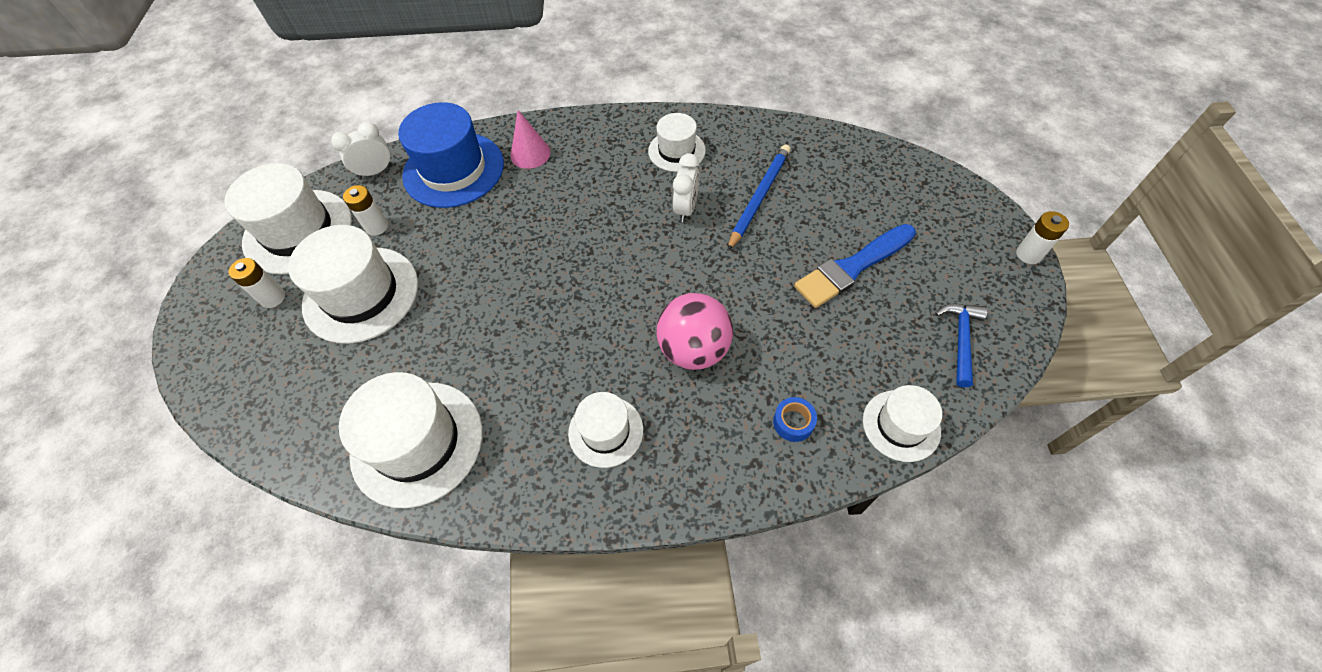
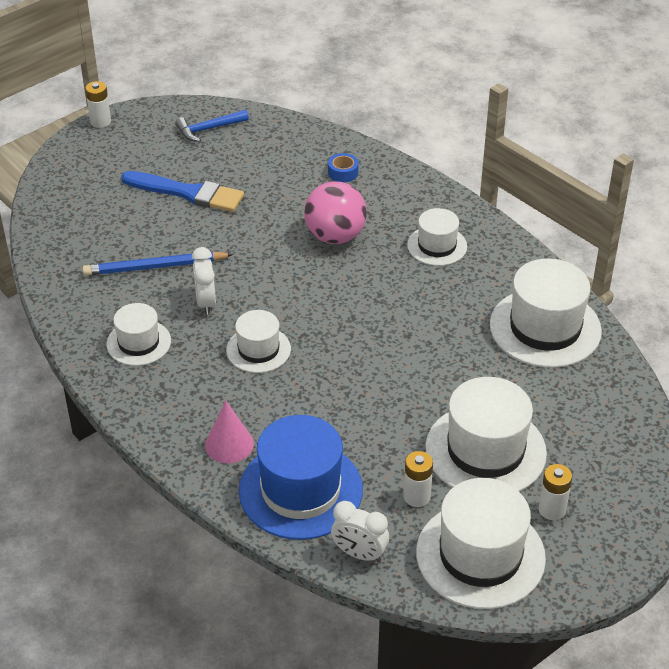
camera: 130 degrees left, 15 degrees down
(686, 209) = (206, 302): white clock -> white clock turned 75 degrees counterclockwise
(901, 425) = (299, 132): white hat -> white hat (258, 349)

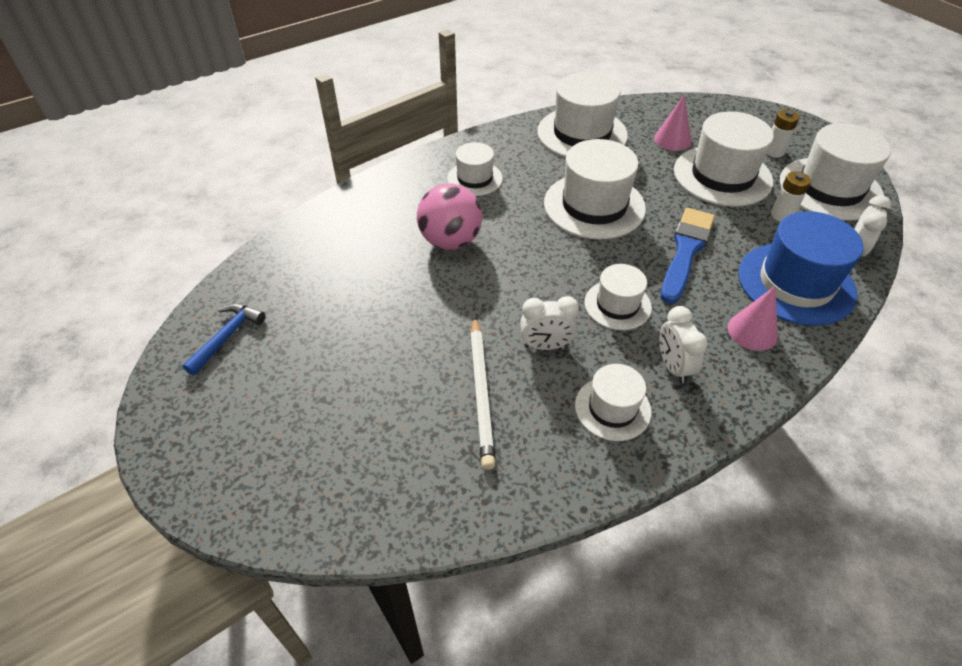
camera: 85 degrees left, 5 degrees up
(100, 122) = (155, 459): white battery -> none
(155, 267) = (482, 392): blue pencil -> white pencil
(184, 383) = (673, 367): none -> white clock
(188, 193) = (348, 359): blue brush -> blue brush (686, 251)
(209, 129) = (227, 337): blue hammer -> blue hammer turned 135 degrees counterclockwise
(343, 172) = (350, 229): blue tape -> none
(407, 336) = (594, 205): none -> white hat
(553, 410) = (672, 140): none -> pink cone

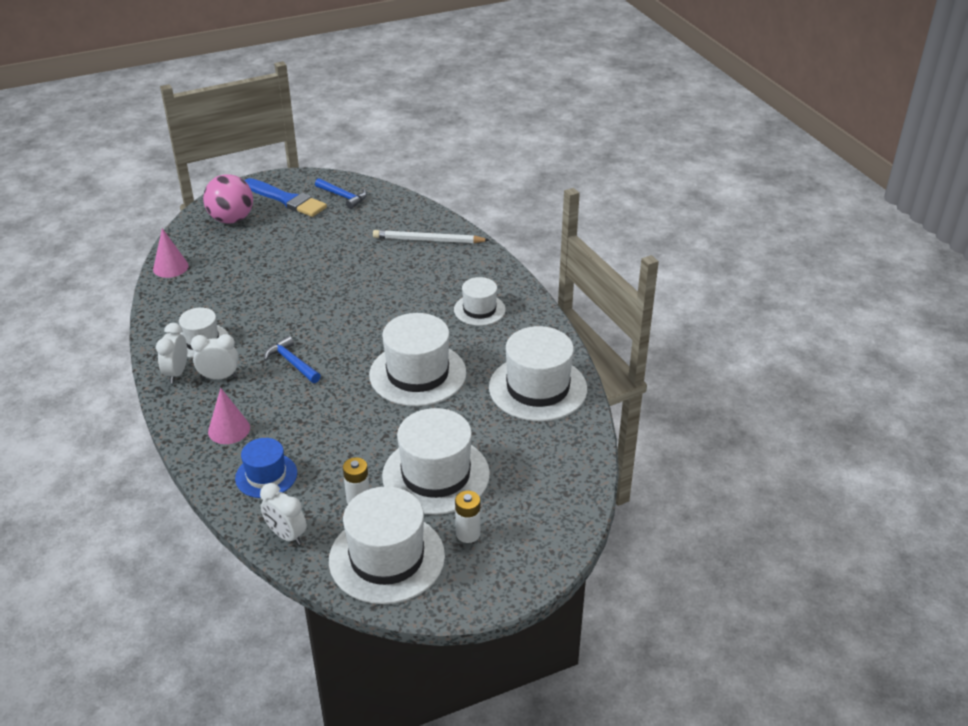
camera: 100 degrees right, 10 degrees down
(450, 241) = (400, 289): pink ball -> pink ball (231, 219)
(482, 392) = (246, 288): white pencil -> white pencil (428, 240)
(546, 346) = (270, 321): white clock -> white clock (177, 373)
(617, 305) = (292, 363): white hat -> blue hammer
(672, 140) = (511, 454): pink cone -> pink cone (170, 267)
(686, 251) = (335, 416): blue brush -> blue brush (287, 200)
(796, 283) = (266, 475): blue hat -> blue hat, size x0.57

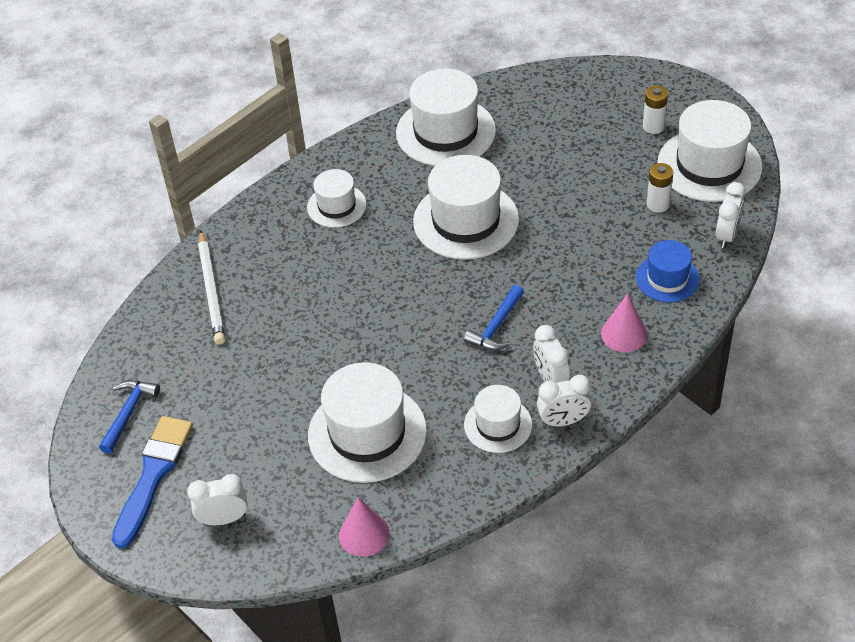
camera: 105 degrees left, 10 degrees up
(231, 219) = (224, 519): pink ball -> white clock
(436, 475) = (598, 165): white hat -> white hat (367, 433)

